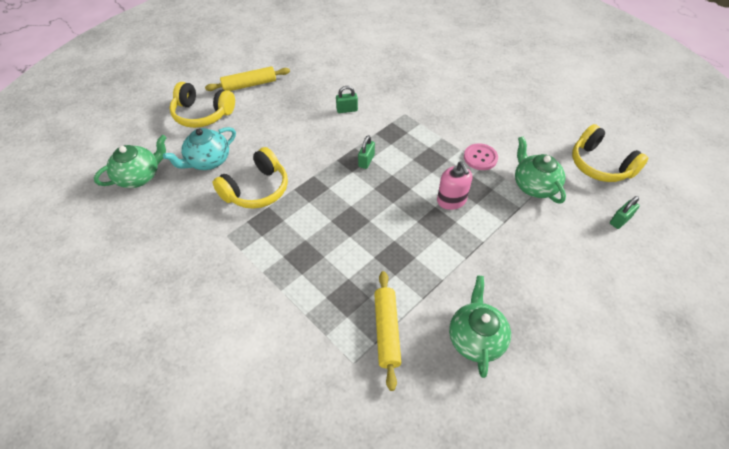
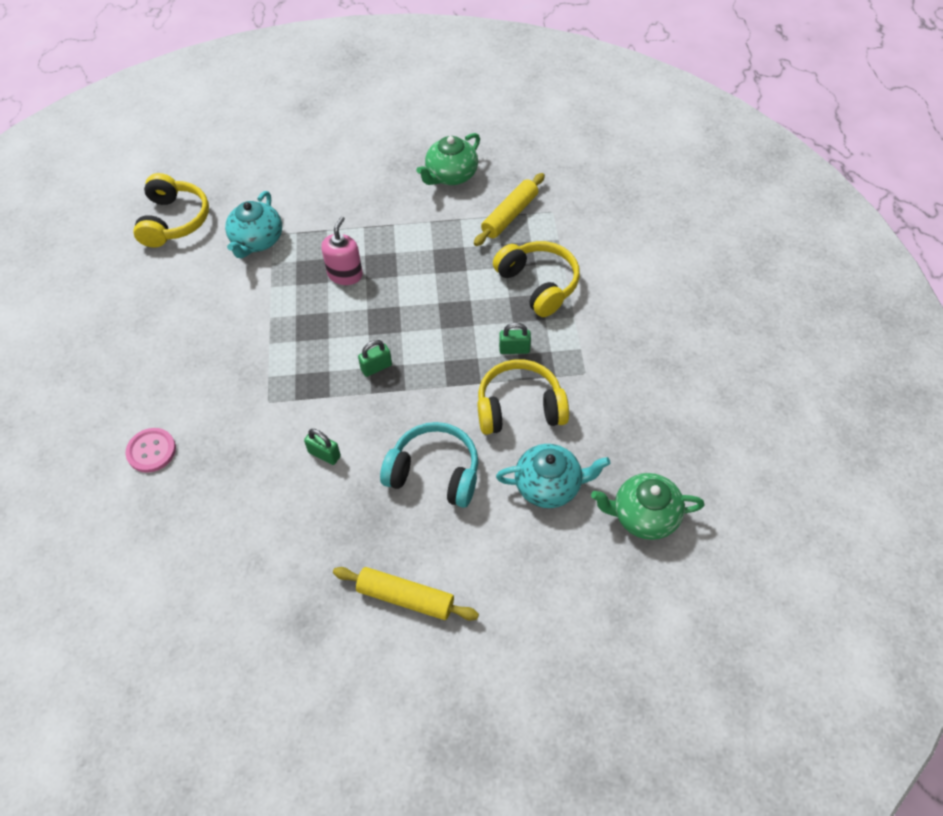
camera: 140 degrees left, 5 degrees up
(202, 114) = (508, 579): yellow headphones -> yellow headphones (538, 284)
(280, 133) = (434, 473): none -> turquoise headphones
(480, 158) = (264, 296): pink button -> pink button (151, 451)
(534, 186) = (257, 241): green teapot -> turquoise teapot
(620, 220) = (236, 175): green padlock -> green padlock (514, 349)

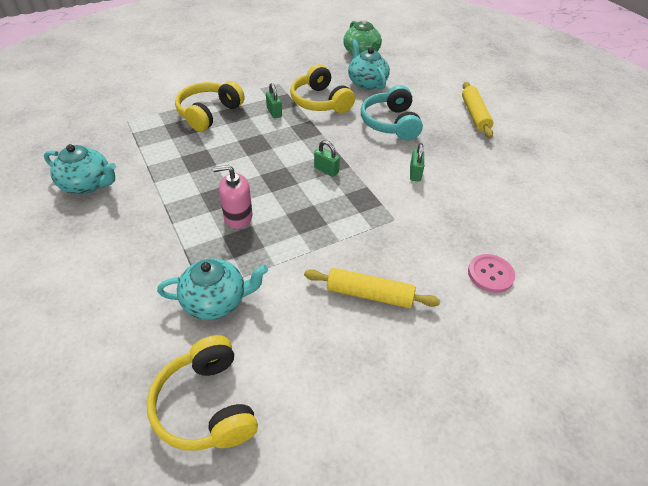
camera: 115 degrees left, 10 degrees down
(174, 221) = (206, 405): yellow headphones -> yellow headphones turned 90 degrees counterclockwise
(451, 175) = (88, 184): green teapot -> turquoise teapot
(510, 215) = (136, 140): yellow rolling pin -> yellow rolling pin (369, 294)

